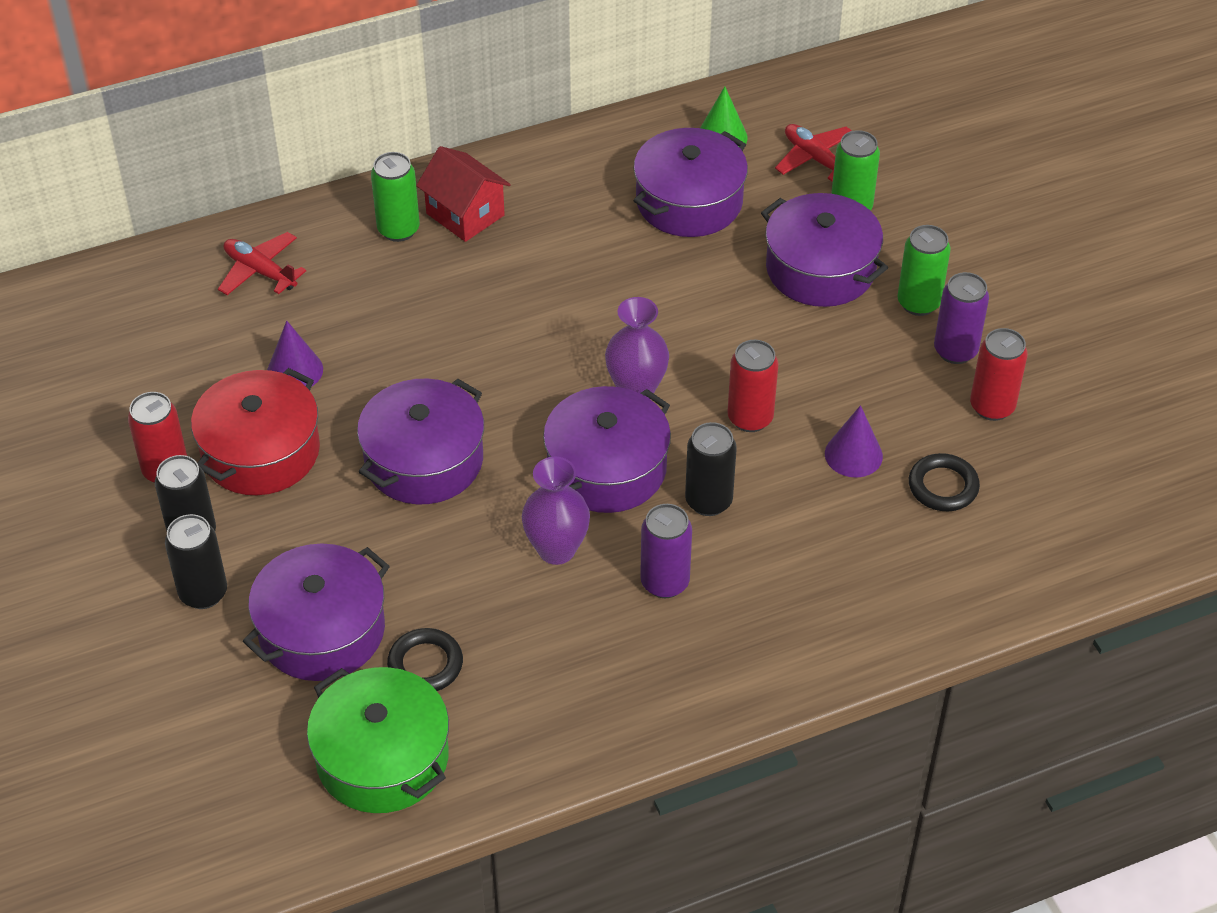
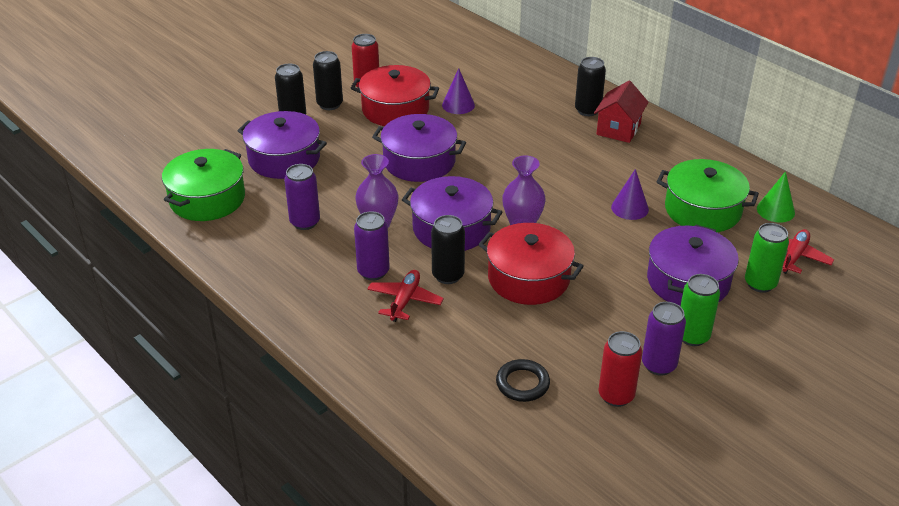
camera: 70 degrees right, 10 degrees down
(260, 271) = (522, 76): red plane -> red plane (405, 300)
(398, 229) = (587, 110): green can -> black can
(425, 664) = (275, 197): black ring -> none
(509, 638) = (305, 222): none -> purple can
(689, 201) = (702, 210): purple pot -> green pot
(750, 418) = (529, 278): red can -> red pot
(853, 455) = (525, 332): purple cone -> purple cone (630, 208)

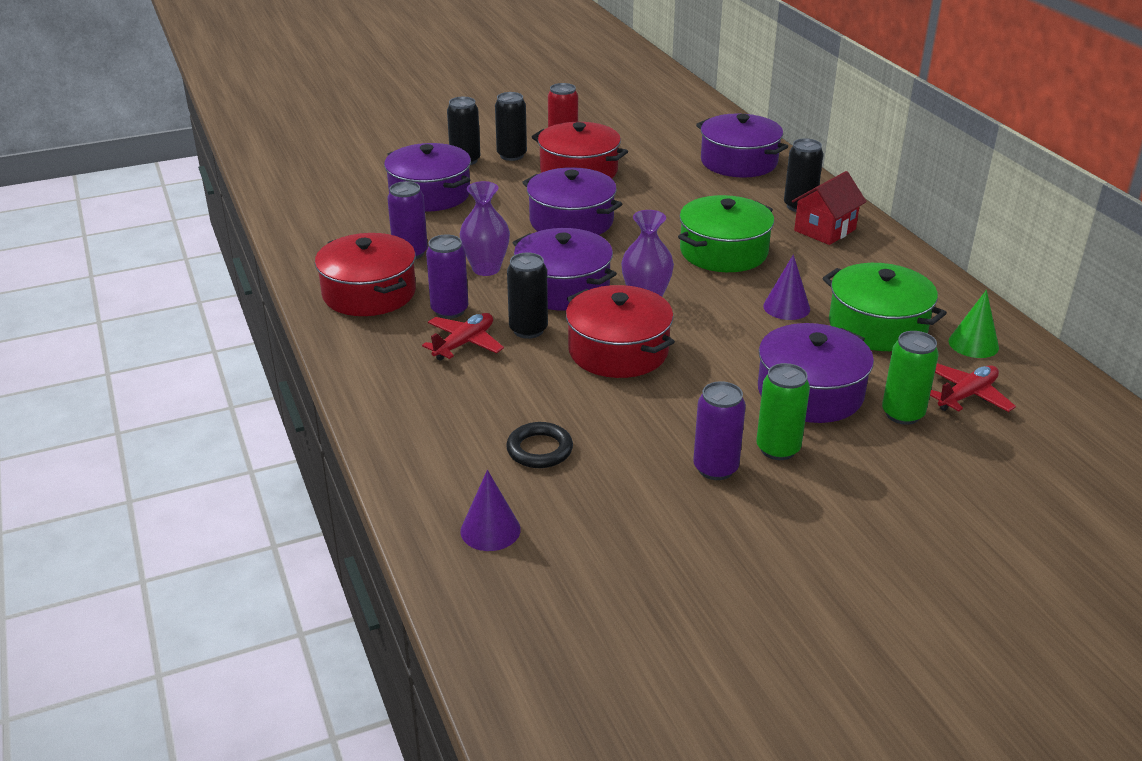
camera: 20 degrees right, 5 degrees down
(207, 199) = (327, 215): green pot -> green pot (724, 252)
(295, 270) = (369, 293): none -> red pot
(458, 105) = (651, 178): purple cone -> purple cone (490, 530)
(518, 76) = (739, 162): none -> purple pot
(616, 395) = (641, 487): red can -> none

